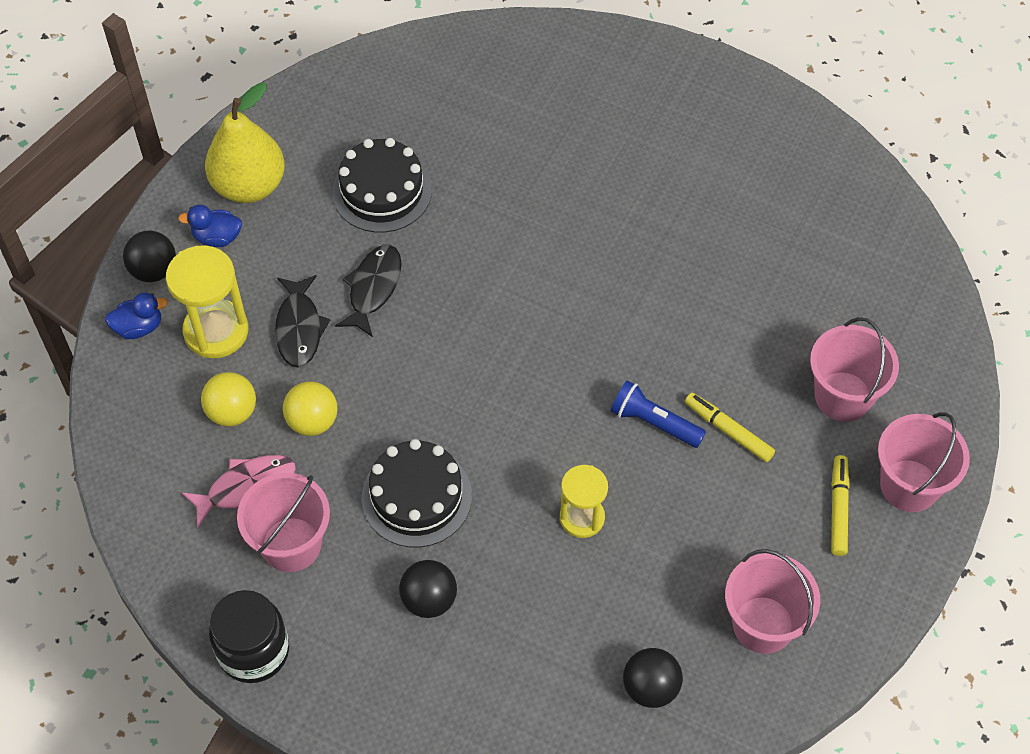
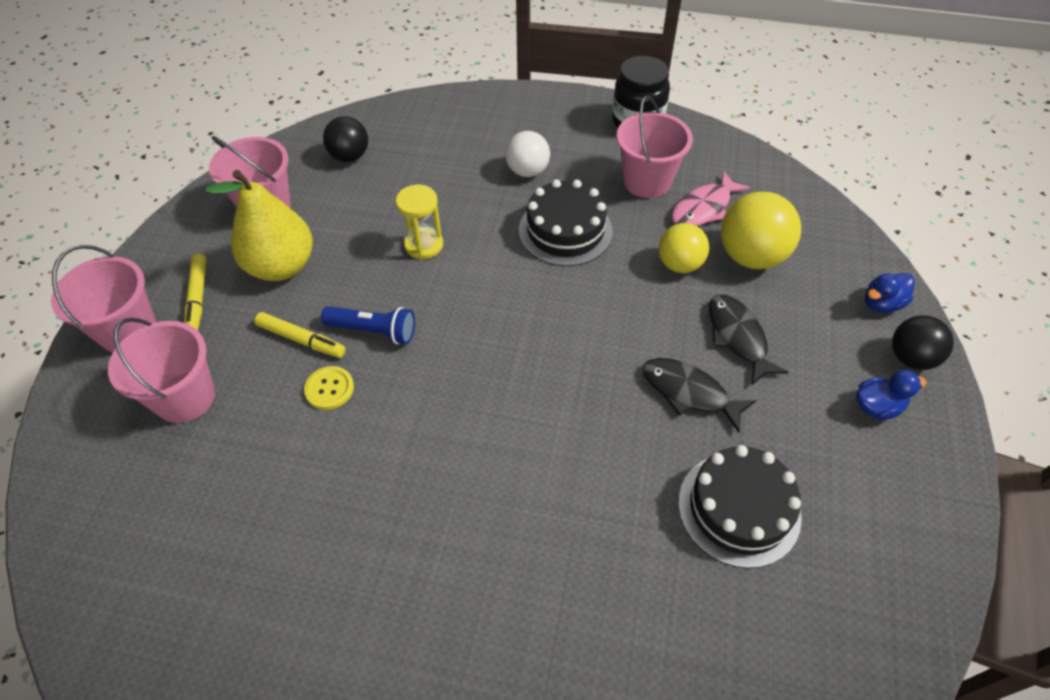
camera: 165 degrees right, 5 degrees down
(216, 331) = (811, 316): yellow hourglass -> none
(232, 412) = (751, 256): yellow ball -> yellow ball, size x1.53
(249, 186) = (887, 475): yellow pear -> yellow pear (281, 266)
(373, 288) = (689, 392): black fish -> black fish turned 120 degrees clockwise
(429, 600) = (527, 171): black ball -> white ball
(704, 372) = (329, 389): none -> yellow button

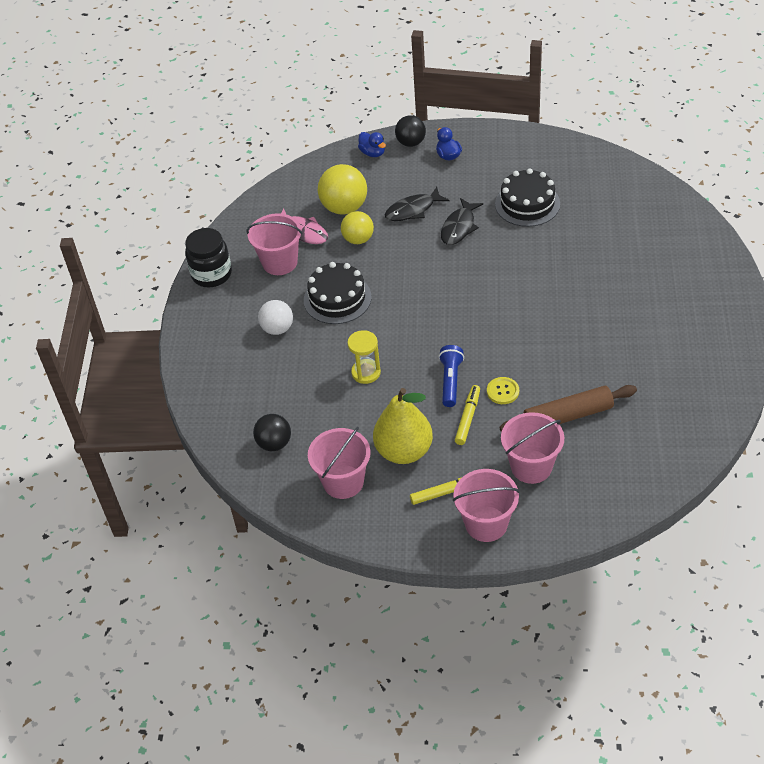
camera: 95 degrees left, 5 degrees down
(247, 463) = (568, 416): none -> brown rolling pin

